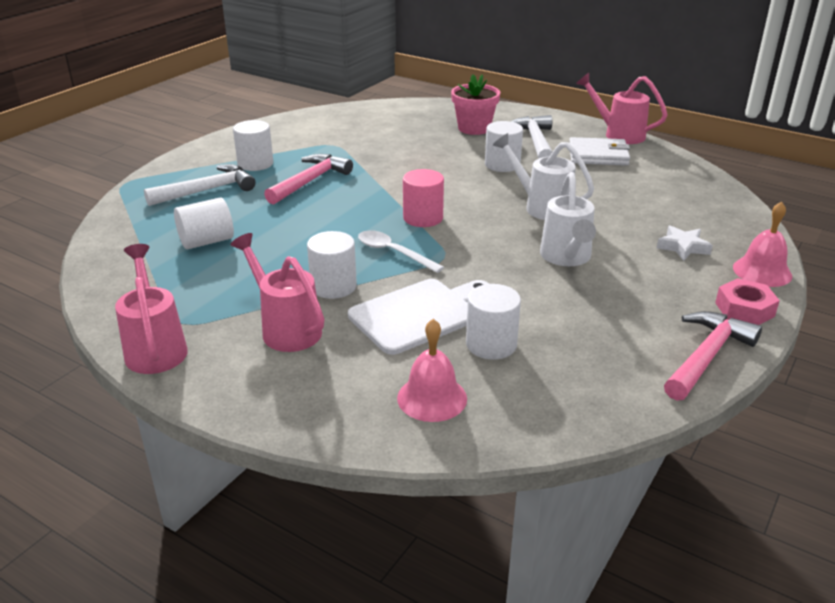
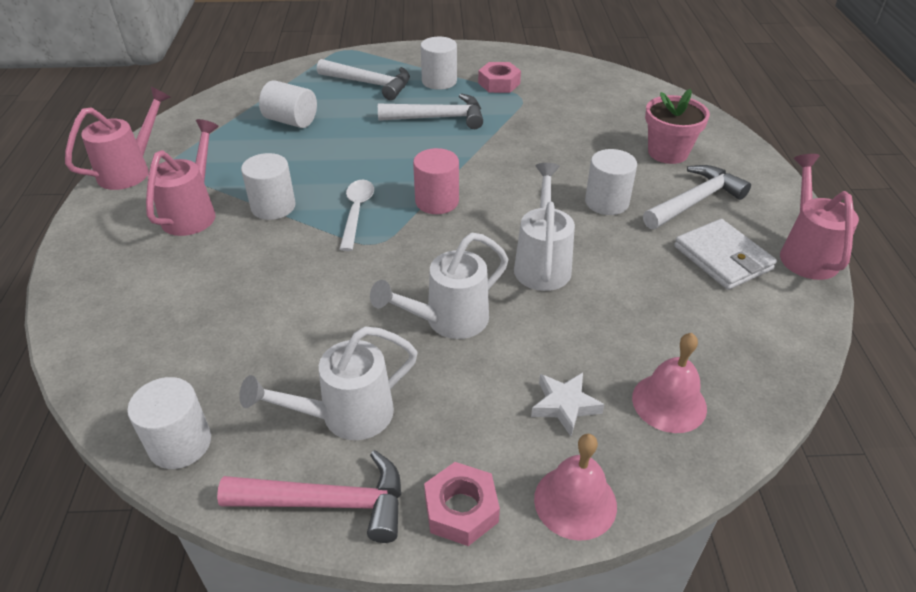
camera: 55 degrees right, 10 degrees up
(299, 145) = (499, 83): none -> pink nut
(310, 181) = (438, 118): pink hammer -> white hammer
(419, 314) = (263, 269): white cutting board -> none
(432, 398) = (139, 329): pink bell -> pink bell (669, 402)
(491, 344) = (244, 331): white cylinder -> white cylinder (180, 443)
(628, 326) = (346, 416): none -> white watering can

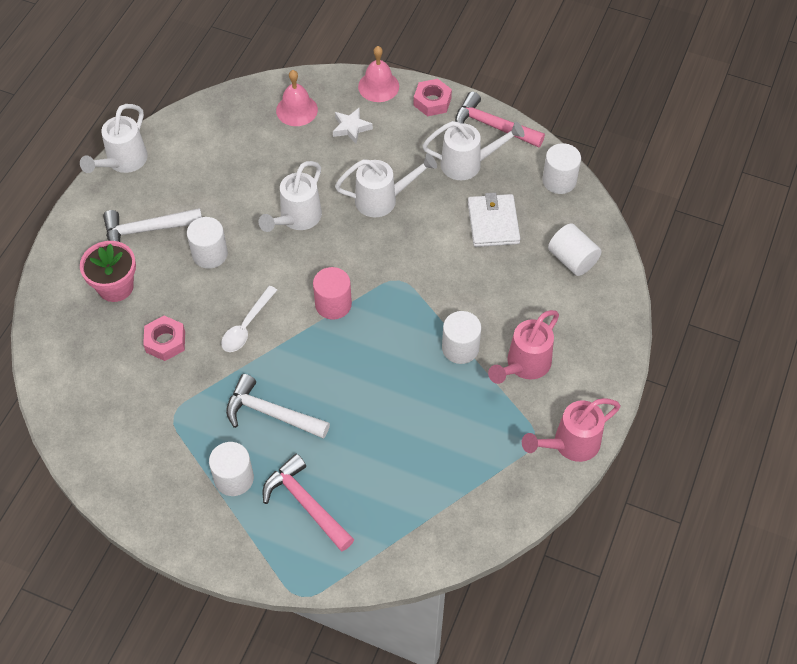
camera: 155 degrees left, 15 degrees up
(291, 121) = (409, 466): white cylinder -> white cylinder (572, 259)
(356, 212) = (399, 316): white spoon -> white spoon (246, 326)
(369, 84) = (306, 504): white hammer -> pink hammer
(499, 83) = (178, 448): pink nut -> pink nut (165, 341)
(722, 258) = (178, 179): white wallet -> white wallet (493, 223)
(806, 253) = (123, 162): pink watering can -> white watering can

